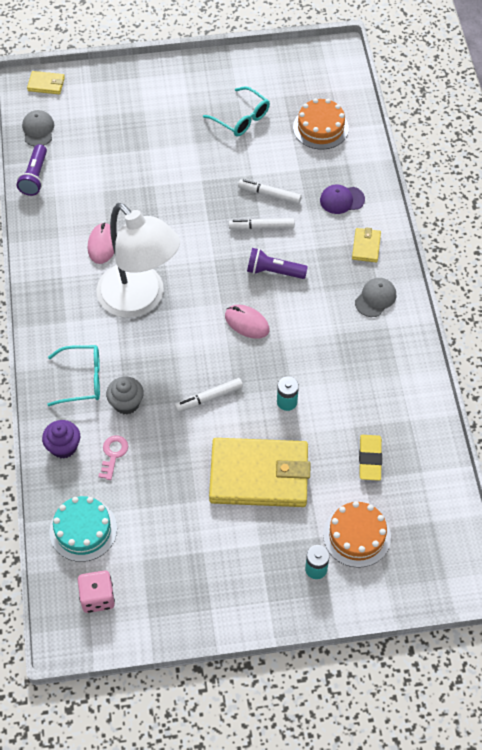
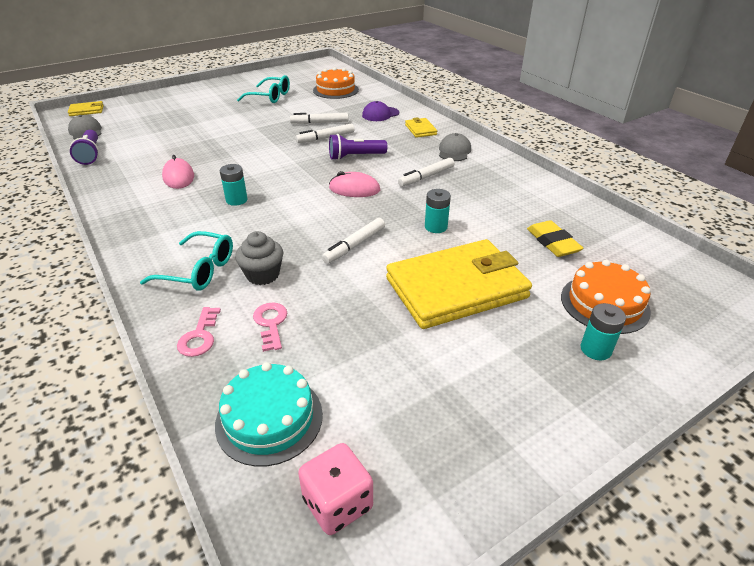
camera: 25 degrees left, 20 degrees down
(63, 447) = (200, 336): purple cupcake -> pink key
(82, 379) = (199, 270): turquoise glasses -> turquoise glasses turned 45 degrees clockwise
(140, 300) = (236, 200): white lamp -> turquoise battery
(321, 330) = (426, 177): none -> white marker

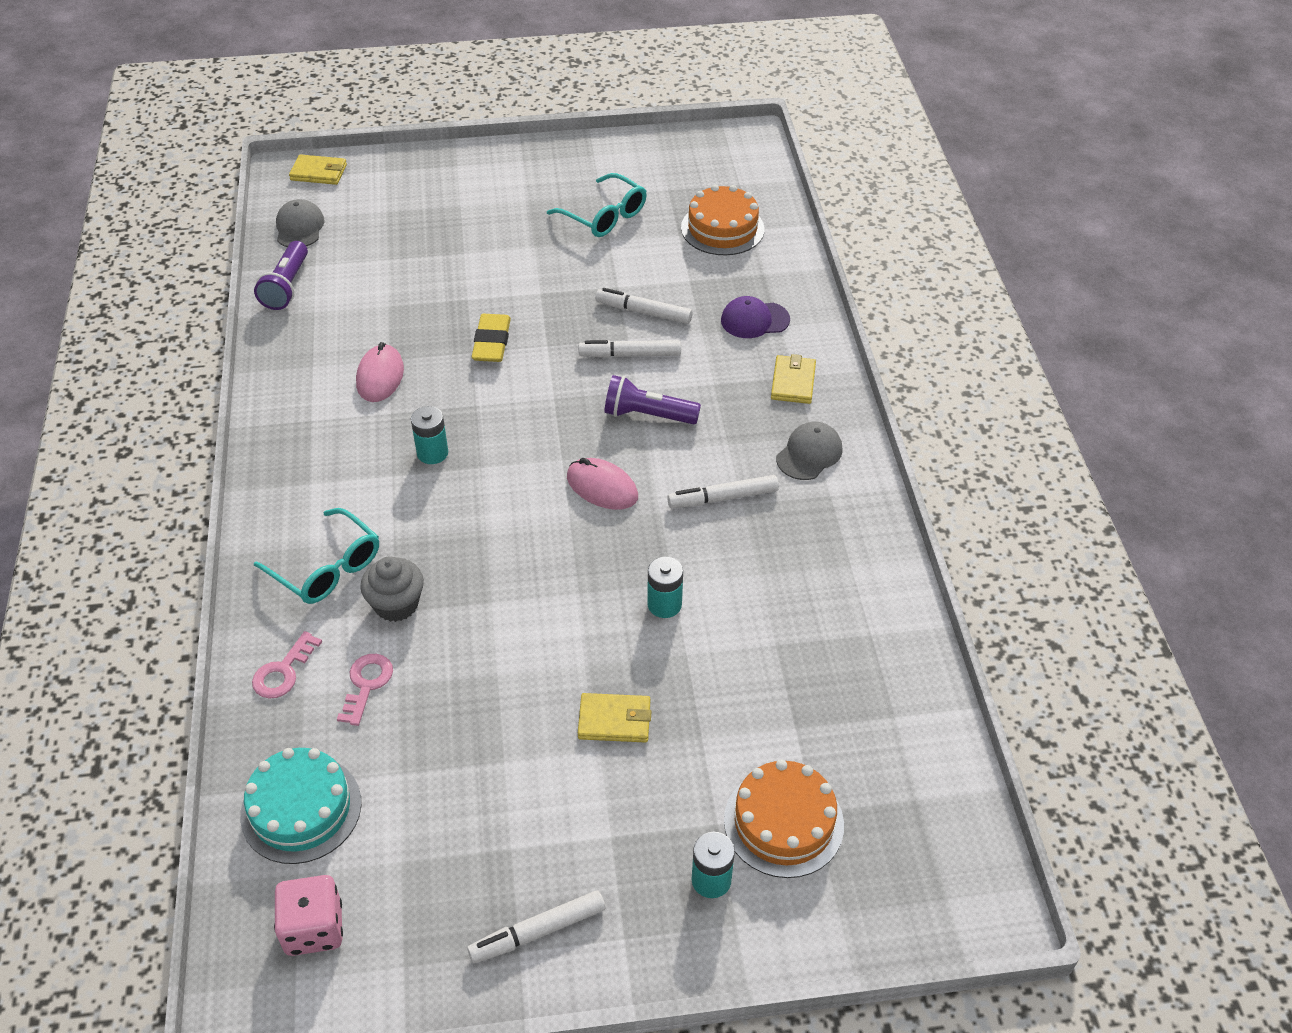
camera: 25 degrees right, 10 degrees up
(354, 245) = (535, 597): white marker -> white marker (537, 931)
(456, 288) = (614, 720): yellow wallet -> yellow wallet, size x0.42
(552, 242) = (804, 696): yellow eraser -> yellow eraser (492, 342)

